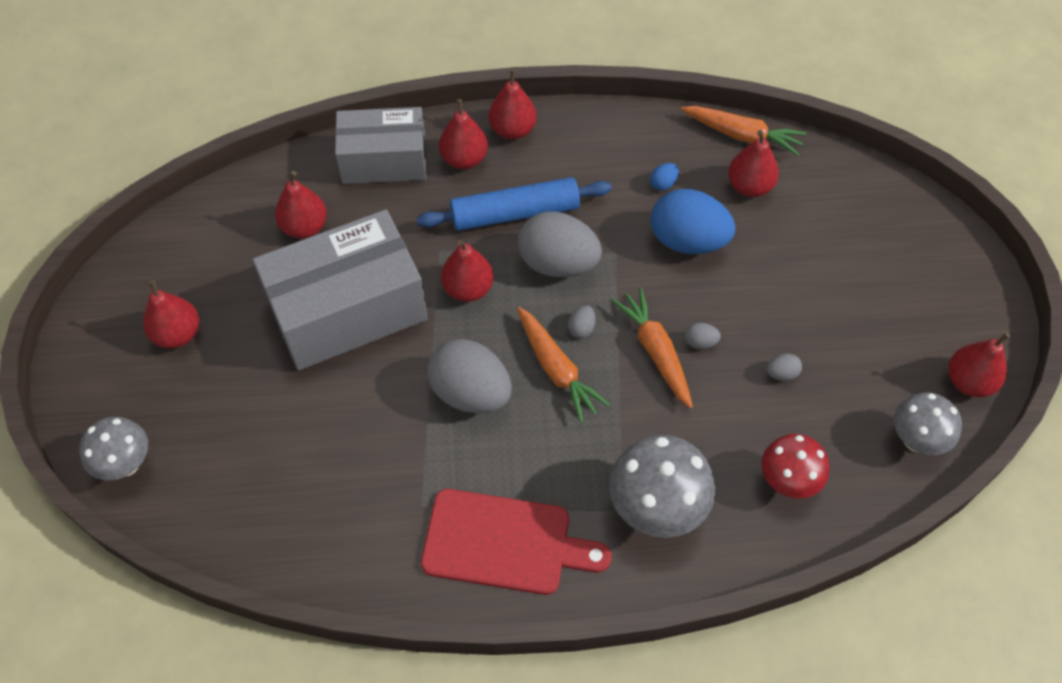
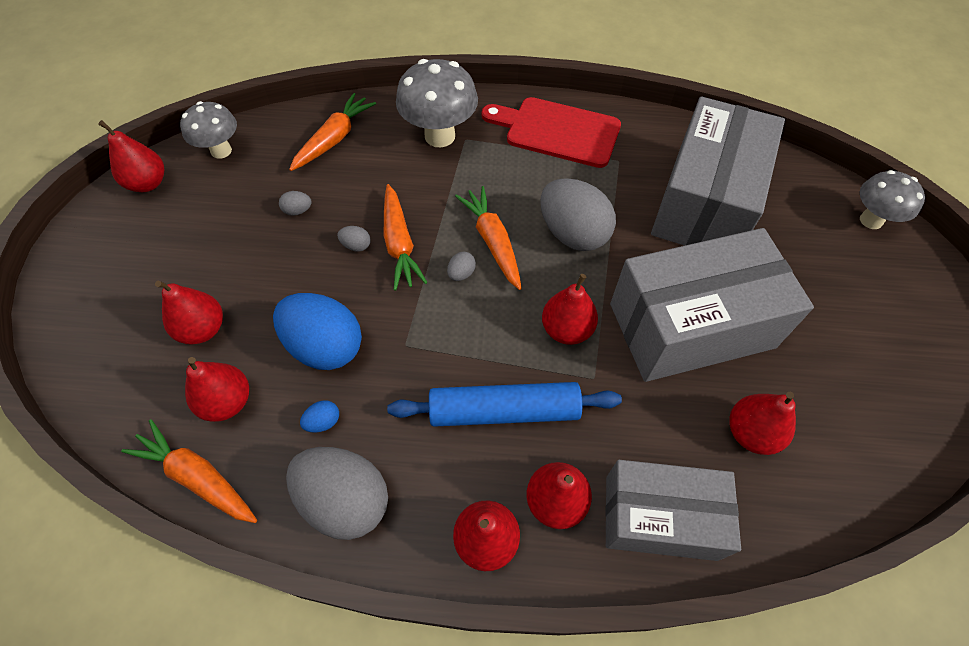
camera: 170 degrees left, 0 degrees up
(178, 334) = (863, 327): red pear -> red pear (203, 329)
(318, 459) = (705, 202): none -> grey box
(558, 263) = (469, 342): grey egg -> grey egg (345, 500)
(787, 481) = (334, 139): red mushroom -> orange carrot

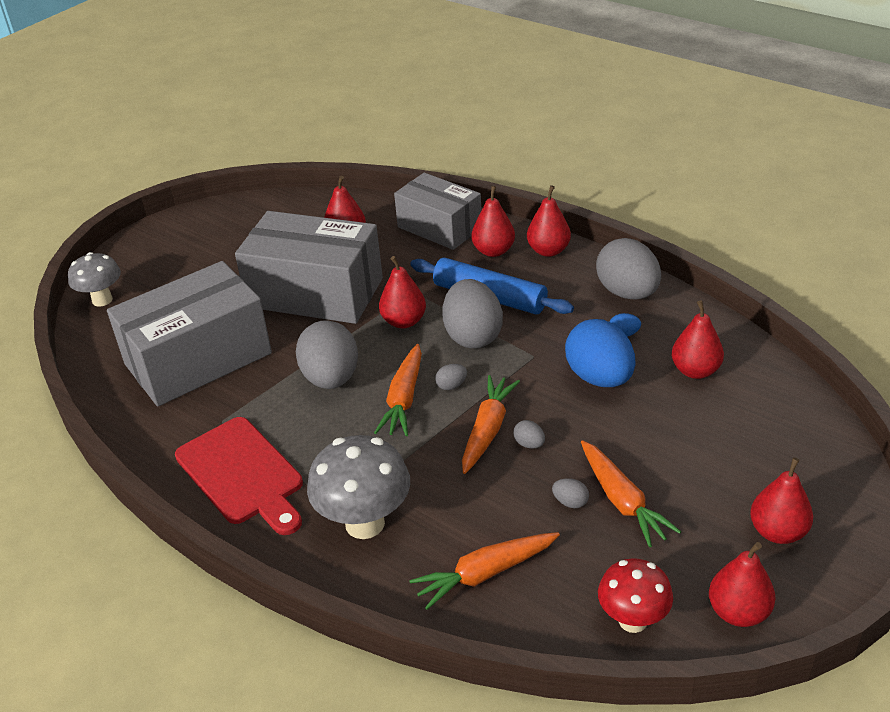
camera: 145 degrees left, 20 degrees down
(198, 477) = (729, 337): orange carrot -> orange carrot (622, 501)
(203, 329) = (704, 428): red pear -> red pear (777, 532)
(221, 151) = (632, 620): grey mushroom -> red mushroom
(483, 342) = (473, 336): none -> grey egg

